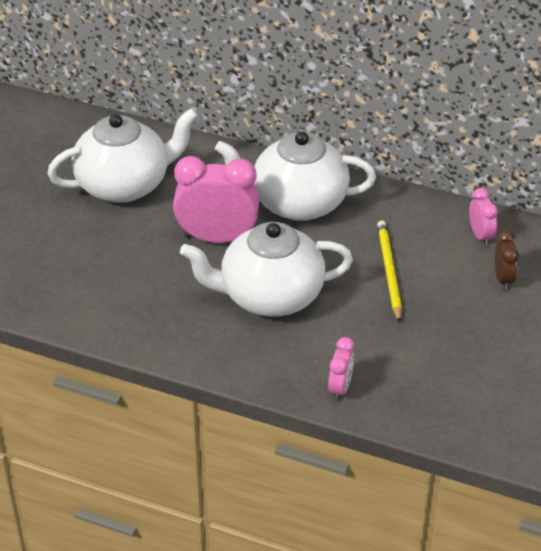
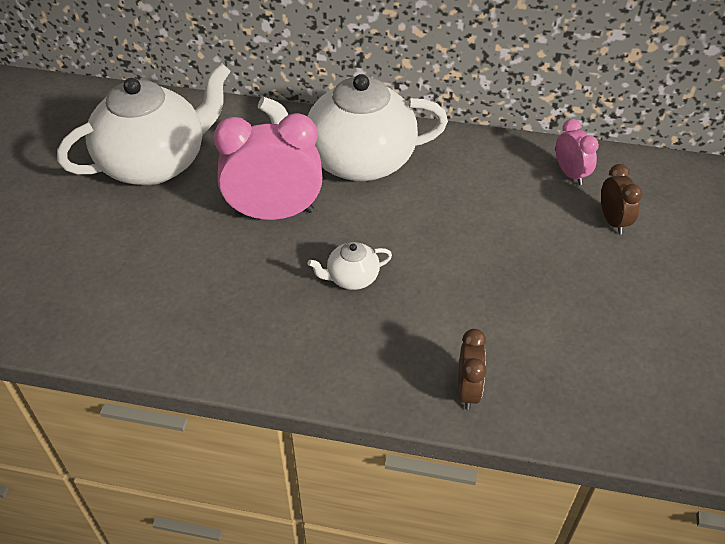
camera: 10 degrees left, 5 degrees up
(270, 296) = (352, 278): white teapot -> white teapot, size x0.42
(340, 388) = (468, 390): pink clock -> brown clock
(389, 272) = (483, 229): yellow pencil -> none

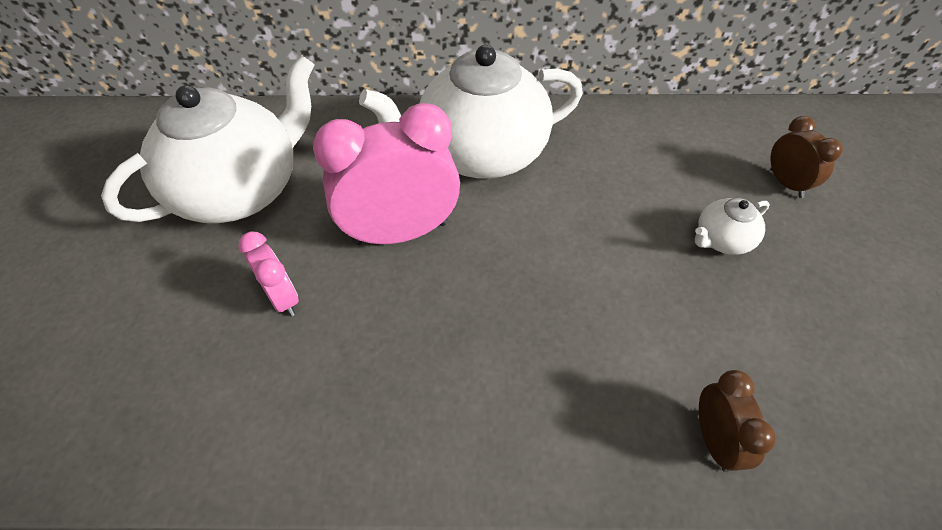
camera: 10 degrees left, 5 degrees up
(352, 278) = (518, 303): white teapot -> white teapot (722, 240)
(570, 174) = (717, 136): pink clock -> pink clock (283, 298)

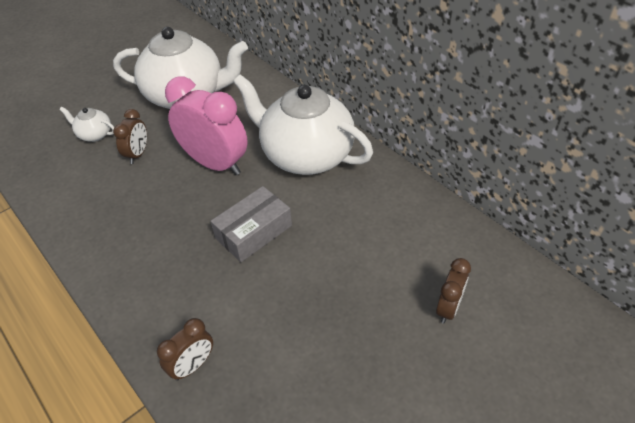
camera: 50 degrees right, 5 degrees down
(283, 298) = (138, 154): pink clock -> brown clock
(551, 262) = (253, 232): none -> grey box
(722, 240) = (352, 298): white teapot -> white teapot (94, 134)

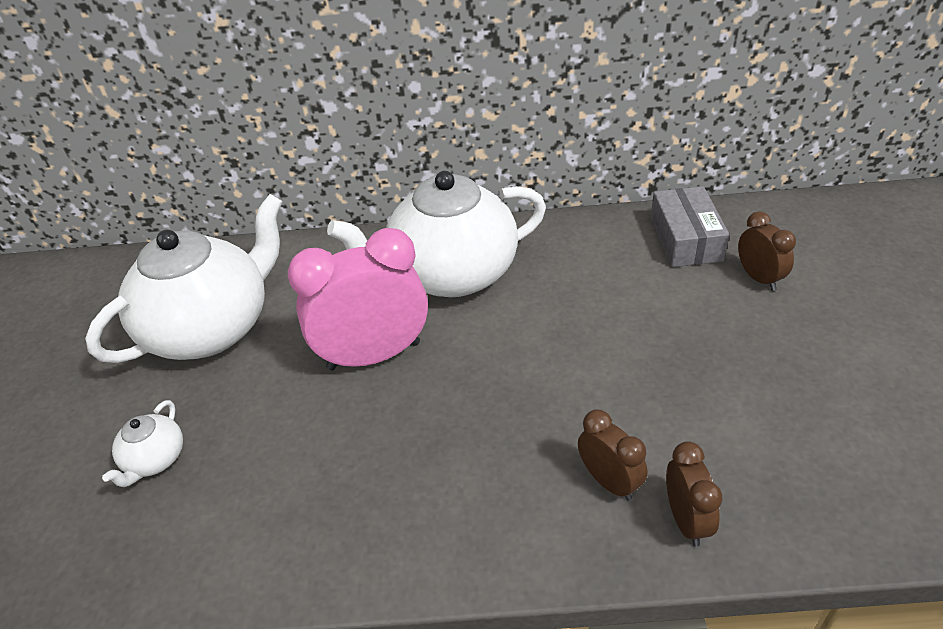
camera: 50 degrees left, 5 degrees down
(94, 134) = (155, 460): white teapot -> white teapot turned 45 degrees counterclockwise
(138, 154) = (260, 426): brown clock -> brown clock (609, 481)
(253, 232) = (525, 371): grey box -> grey box (685, 239)

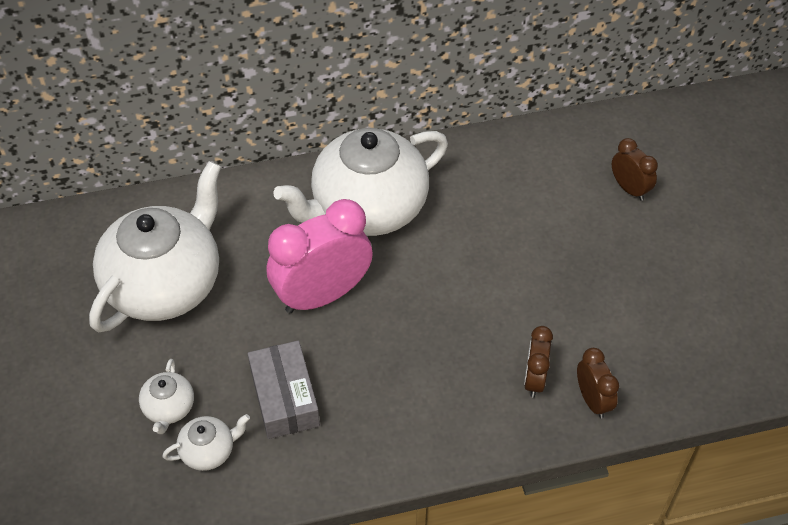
camera: 15 degrees left, 10 degrees up
(177, 517) = (208, 451): none -> white teapot
(609, 481) = (534, 379): brown clock -> brown clock turned 120 degrees counterclockwise
(685, 239) = (565, 153): grey box -> grey box (284, 397)

